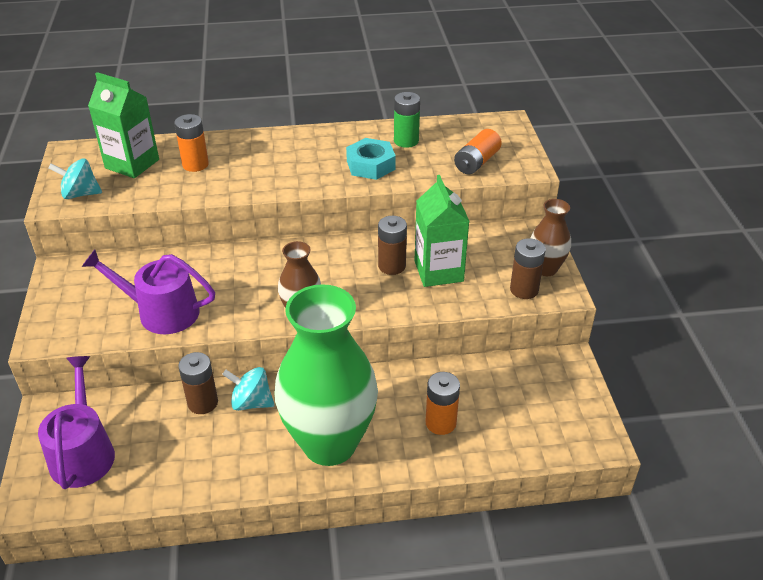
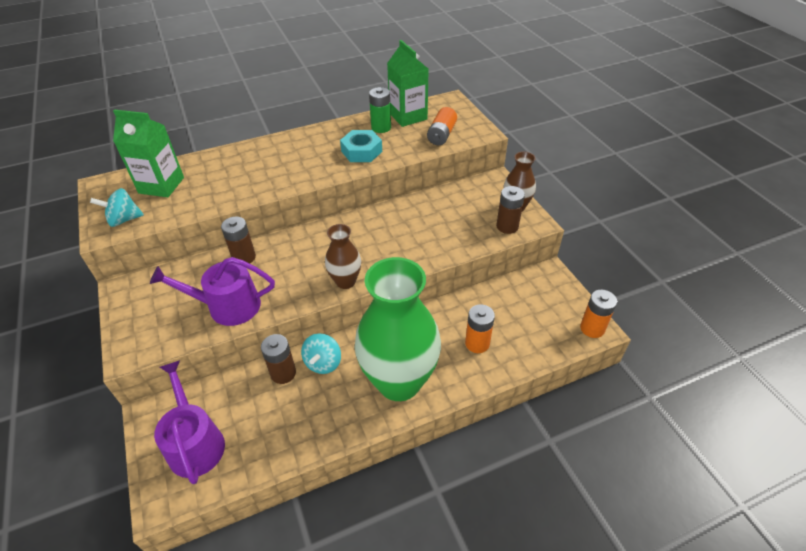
camera: 15 degrees left, 5 degrees up
(195, 164) = (217, 176): orange battery -> orange battery (592, 328)
(251, 402) = (323, 363): turquoise spinning top -> turquoise spinning top turned 75 degrees counterclockwise
(392, 266) = (401, 228): brown battery -> brown battery (244, 257)
(438, 271) = (438, 225): green carton -> green carton (408, 116)

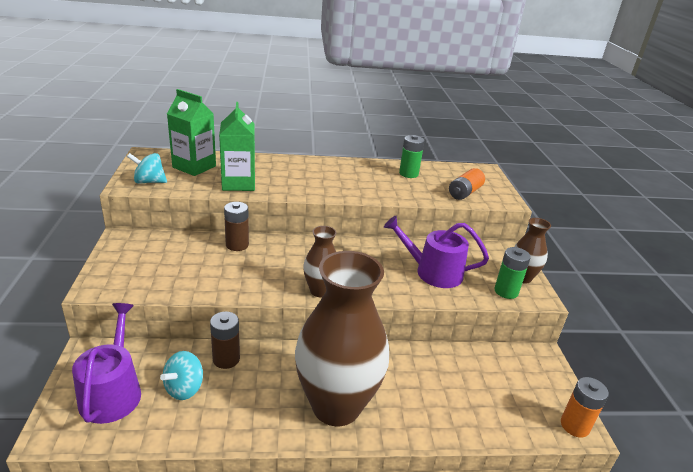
camera: 15 degrees right, 15 degrees down
(227, 306) = (201, 278): purple watering can -> purple watering can (433, 272)
(323, 363) = (268, 363): turquoise spinning top -> turquoise spinning top (184, 388)
(361, 151) = (381, 186): turquoise nut -> none
(399, 382) = (336, 406): green vase -> brown vase
(408, 116) = (438, 172): green carton -> green carton (238, 183)
(477, 343) = (435, 397): orange battery -> none
(507, 226) = (506, 291): brown battery -> green battery

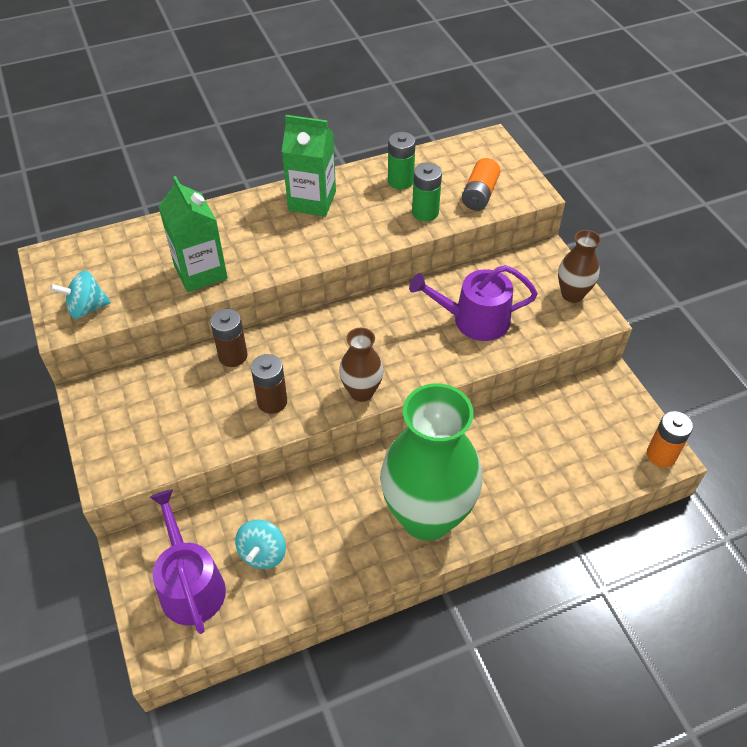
camera: 15 degrees left, 20 degrees up
(194, 167) = (126, 260): green carton -> green carton (312, 201)
(226, 359) = (287, 503): brown battery -> brown battery (272, 401)
(336, 406) = (427, 517): brown vase -> green vase
(506, 291) = (561, 321): green battery -> green battery (425, 212)

